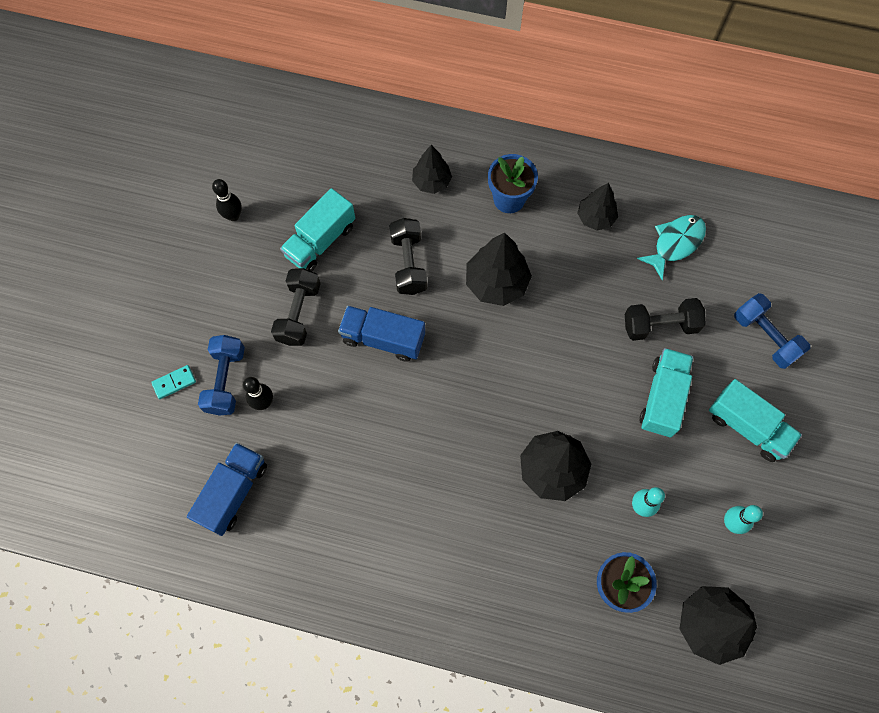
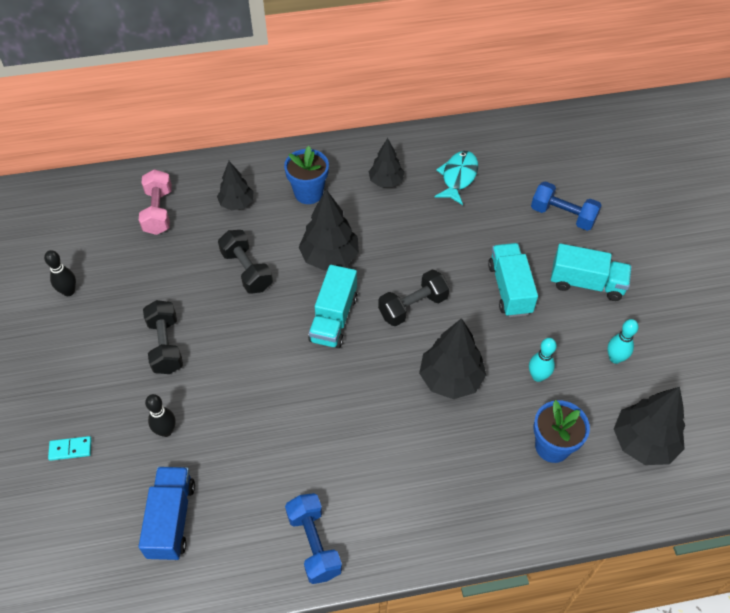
camera: 25 degrees left, 15 degrees down
(174, 382) = (70, 449): turquoise domino -> turquoise domino turned 45 degrees clockwise
(226, 380) = (121, 427): blue dumbbell -> blue dumbbell (314, 544)
(320, 241) = (159, 282): turquoise truck -> turquoise truck (333, 319)
(351, 160) = (158, 211): none -> pink dumbbell
(383, 339) = (253, 336): blue truck -> none
(660, 325) = (478, 238): black dumbbell -> black dumbbell (413, 306)

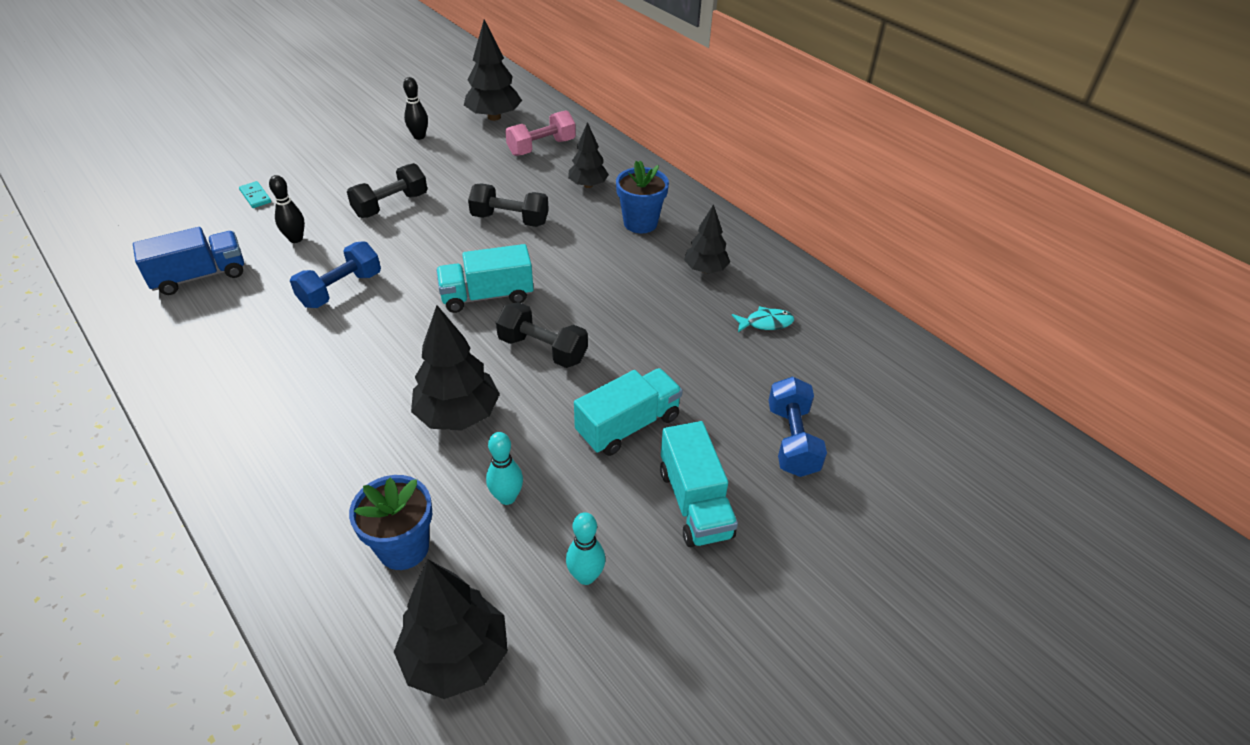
camera: 60 degrees right, 10 degrees down
(247, 270) = (510, 219): black dumbbell -> black dumbbell turned 75 degrees clockwise
(314, 544) = (197, 378): blue dumbbell -> blue dumbbell (341, 289)
(329, 257) = (566, 265): black tree -> black tree (494, 117)
(458, 177) = (765, 323): turquoise fish -> turquoise fish, size x0.65

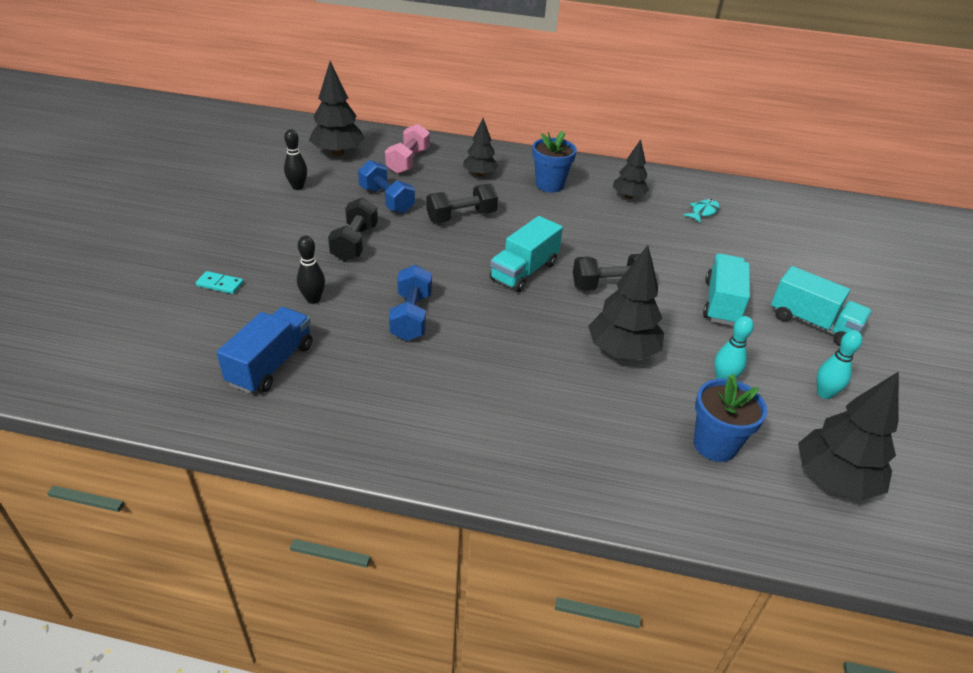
camera: 40 degrees left, 5 degrees down
(792, 440) = (805, 266): blue dumbbell -> blue dumbbell (386, 200)

